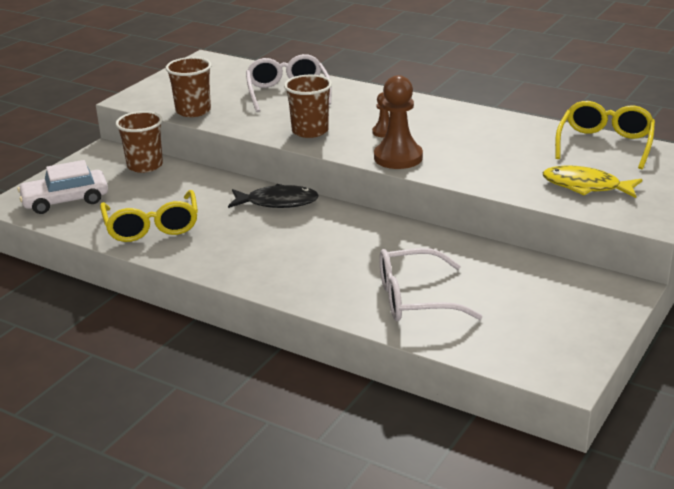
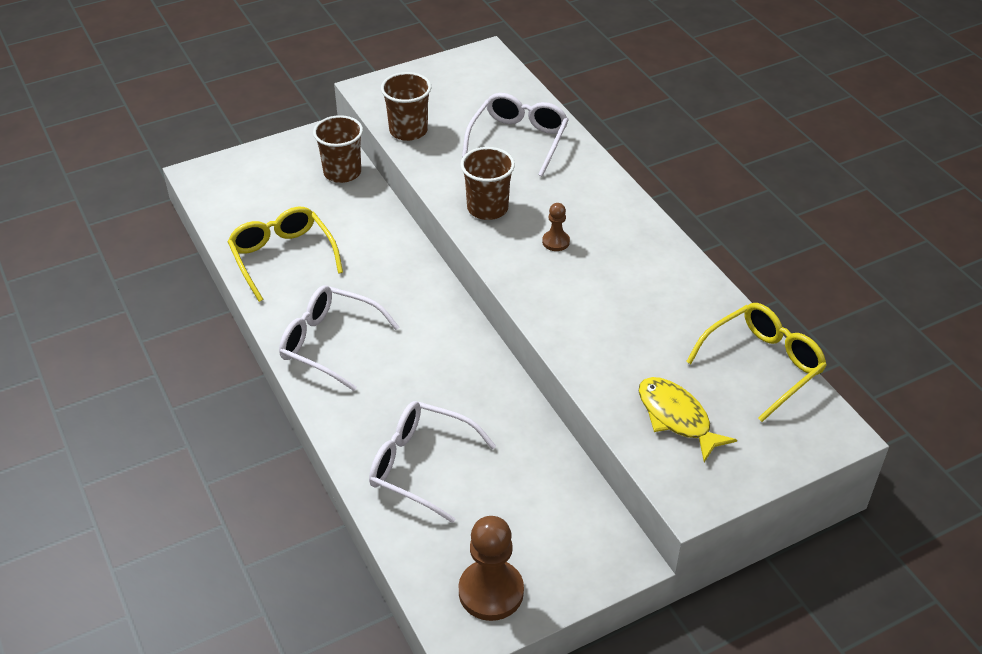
camera: 30 degrees right, 15 degrees up
(65, 200) = (241, 190): white car -> none
(152, 226) = (283, 258): yellow glasses -> yellow glasses turned 135 degrees clockwise
(254, 259) = (330, 343): none -> white glasses
(278, 202) = (414, 277): black fish -> none
(398, 158) = (533, 286): brown pawn -> brown pawn (491, 592)

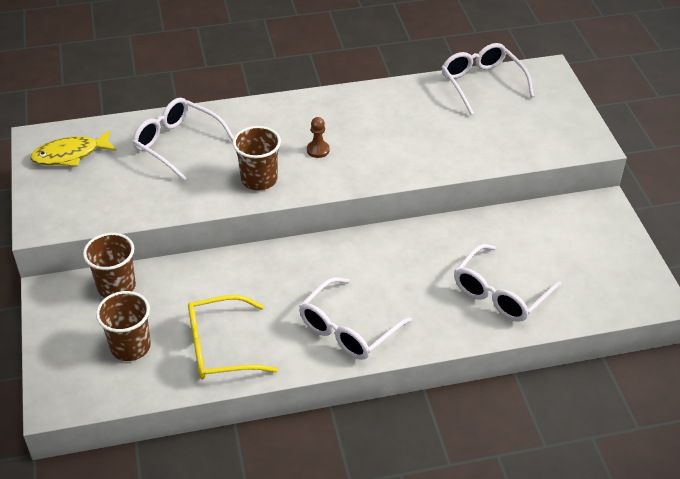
camera: 75 degrees left, 0 degrees up
(408, 130) = (124, 209): brown cup -> brown cup (130, 346)
(491, 592) = (623, 276): brown pawn -> none
(676, 418) = (520, 133): yellow fish -> yellow fish (70, 155)
(762, 365) = (482, 84): yellow glasses -> white glasses

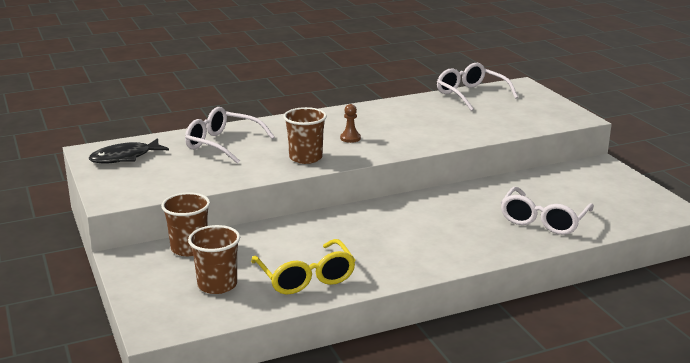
camera: 10 degrees left, 20 degrees down
(70, 155) = (125, 157): yellow fish -> black fish
(221, 347) = (305, 277): yellow glasses -> yellow glasses turned 90 degrees counterclockwise
(348, 329) = (419, 254): white glasses -> none

